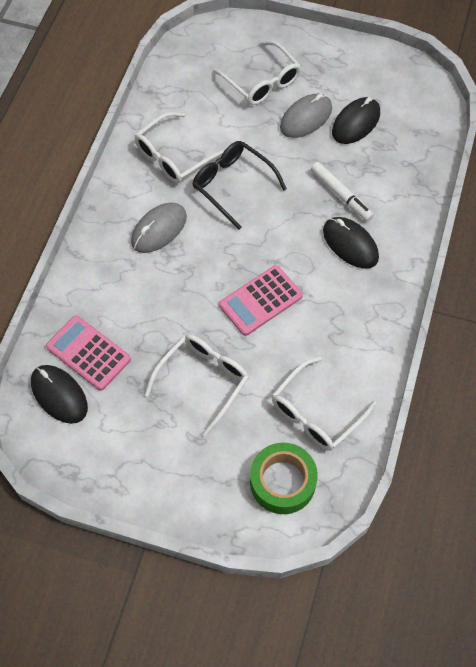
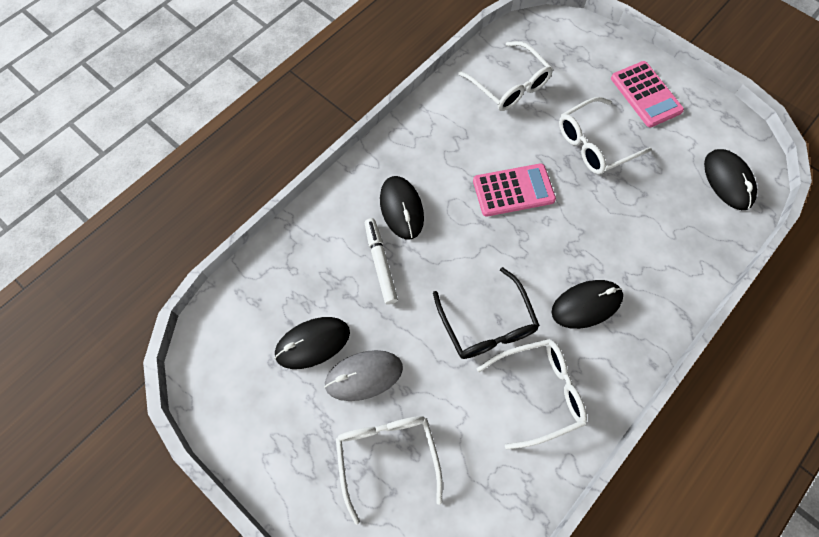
camera: 155 degrees left, 5 degrees up
(88, 353) = (692, 207): pink calculator -> pink calculator (645, 94)
(159, 229) = (586, 305): grey mouse -> black mouse
(282, 482) = (558, 51): green tape -> none
(316, 413) = (509, 85): white glasses -> white glasses turned 75 degrees clockwise

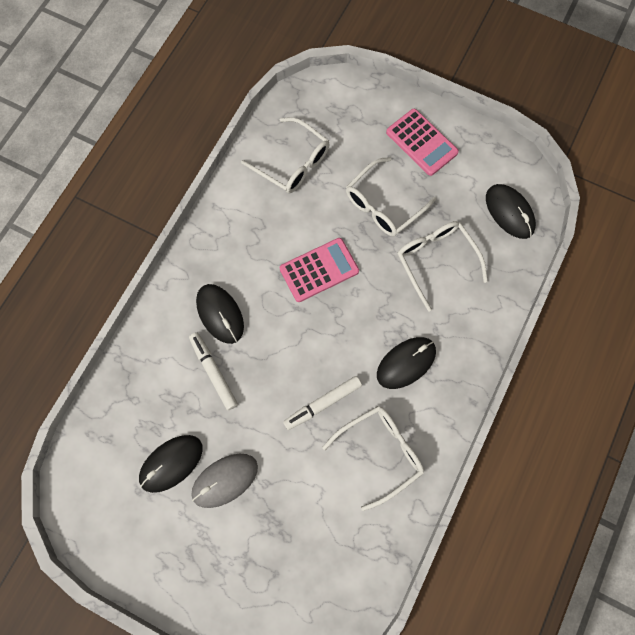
camera: 15 degrees left, 5 degrees up
(387, 456) = (263, 545): white glasses -> white glasses (436, 261)
(487, 324) = (322, 404): black glasses -> white marker

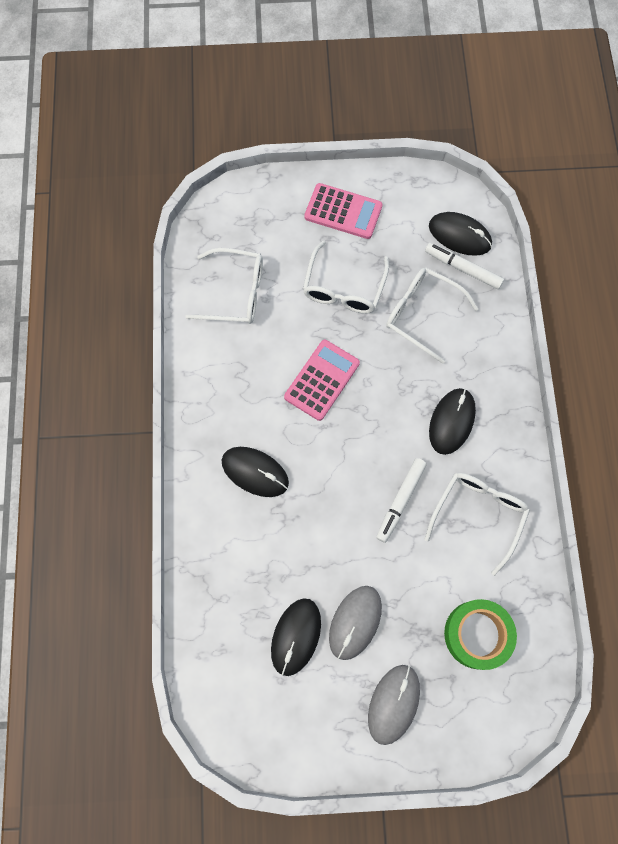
camera: 30 degrees left, 0 degrees up
(213, 372) = (282, 529): white marker -> white marker (462, 268)
(214, 565) = (393, 704): none -> grey mouse
(318, 551) = (477, 634): none -> green tape

